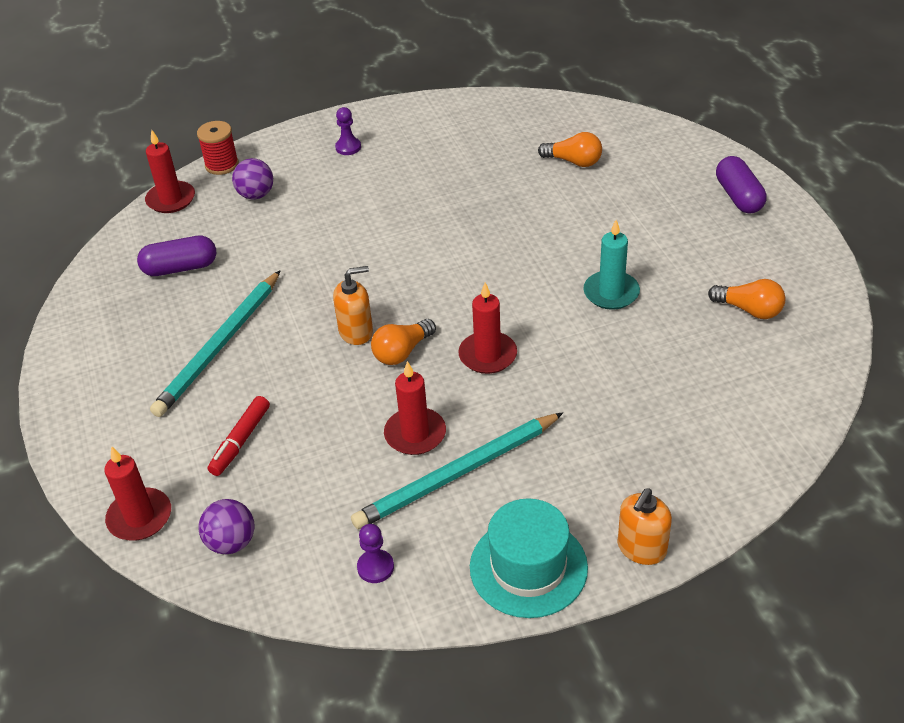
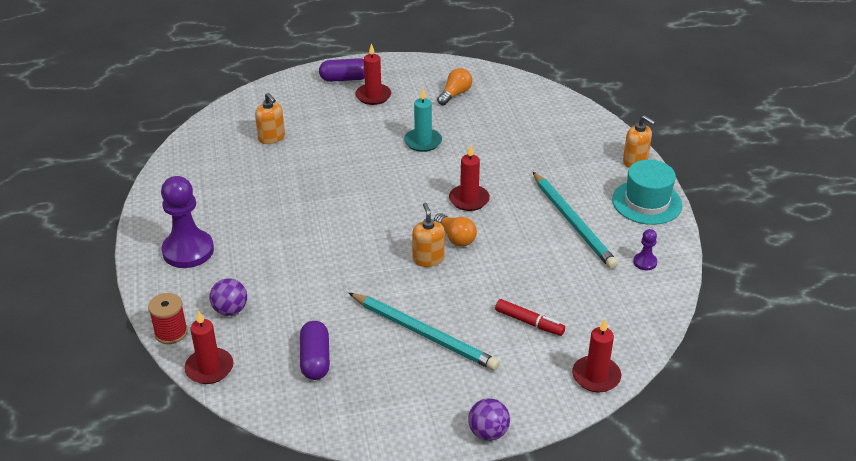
camera: 85 degrees left, 5 degrees down
(231, 542) = (622, 327): purple ball -> purple ball (488, 432)
(348, 147) = (188, 251): purple pawn -> purple pawn, size x2.20
(415, 434) = (536, 237): red candle -> red candle (373, 96)
(573, 161) = (271, 138): orange light bulb -> orange soap dispenser

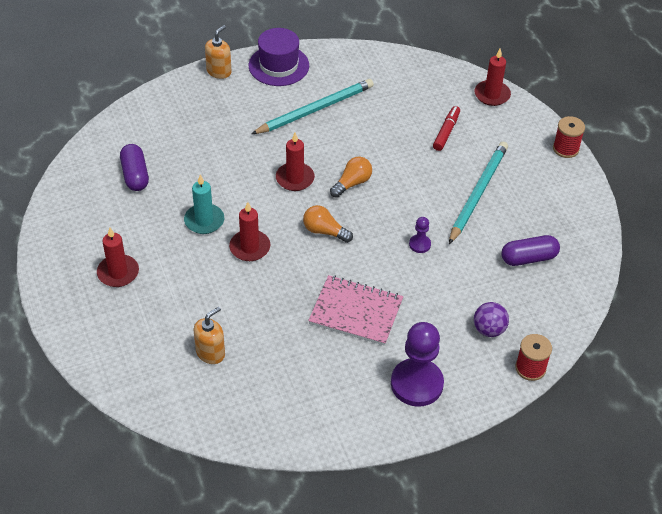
camera: 100 degrees left, 10 degrees up
(209, 368) = (562, 328): red candle -> red candle (250, 247)
(285, 222) = (356, 312): none -> pink notebook
(345, 79) = (81, 304): purple capsule -> purple capsule (135, 175)
(428, 259) = (385, 199): orange soap dispenser -> none
(455, 94) = (112, 203): orange light bulb -> orange light bulb (324, 231)
(488, 432) = (565, 149): purple ball -> red spool
(645, 262) = (358, 68): purple pawn -> purple pawn (419, 244)
(647, 202) = (278, 65): turquoise hat -> purple hat

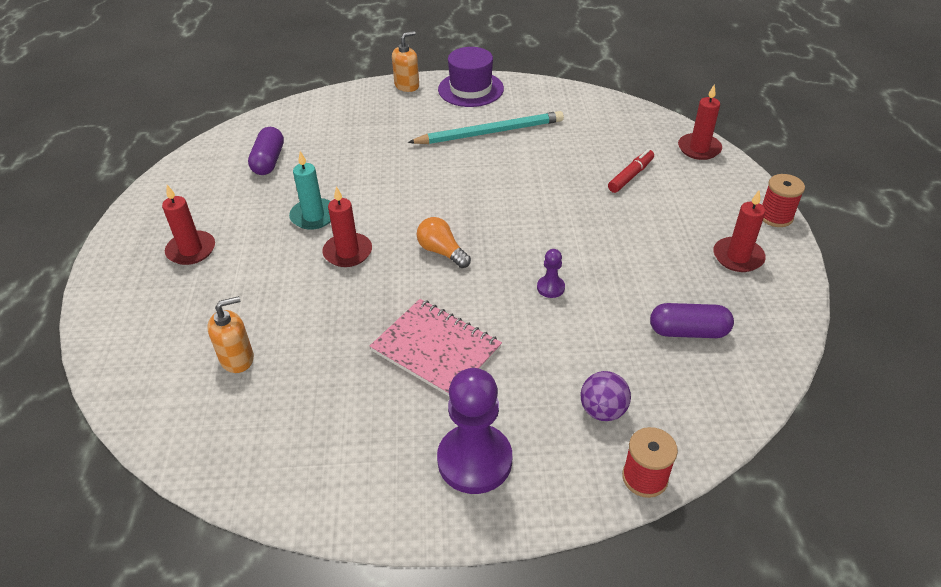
camera: 20 degrees right, 5 degrees down
(295, 178) = (435, 193): red candle -> red candle (738, 257)
(352, 183) = (497, 208): orange light bulb -> none
(478, 193) = (646, 245): turquoise pencil -> none

